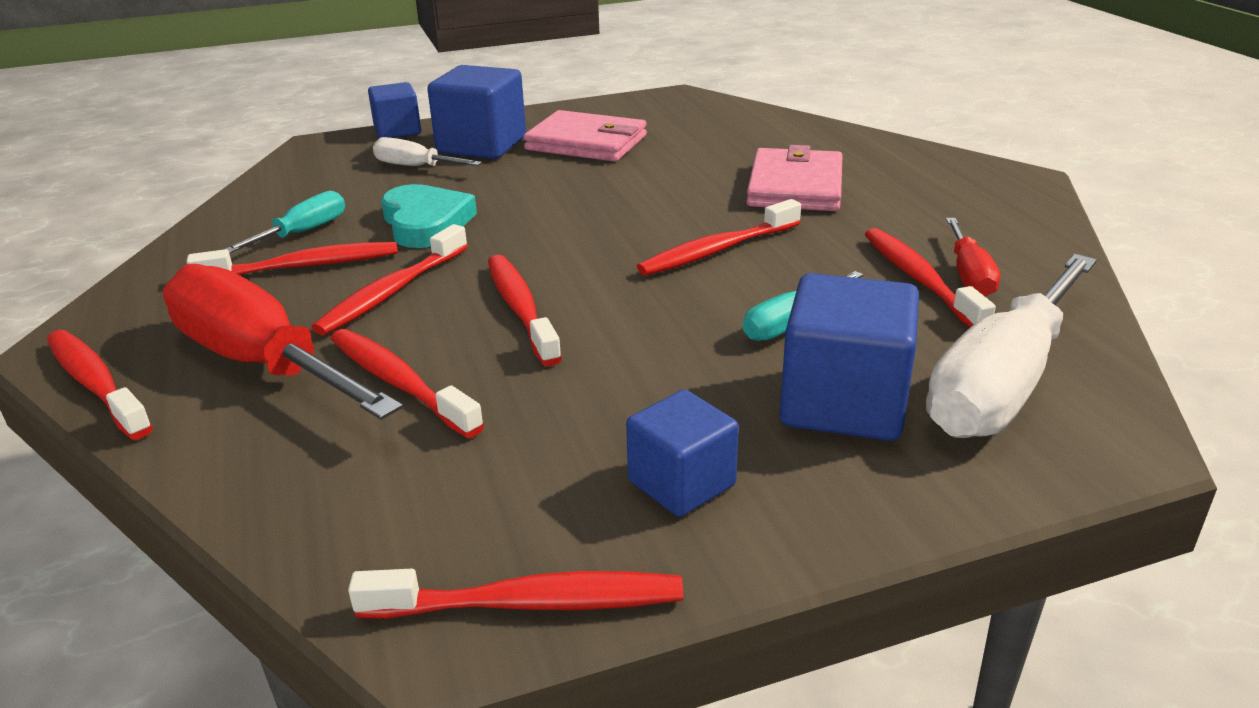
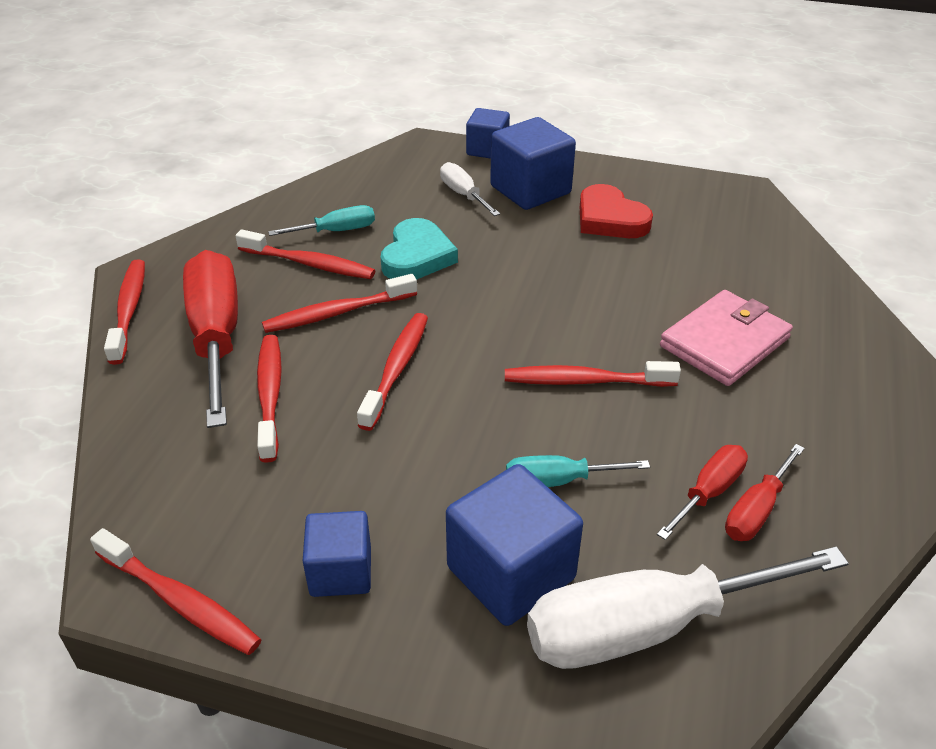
camera: 35 degrees right, 10 degrees up
(586, 143) = (610, 219): pink wallet -> red heart
(919, 279) = (709, 492): red toothbrush -> red screwdriver

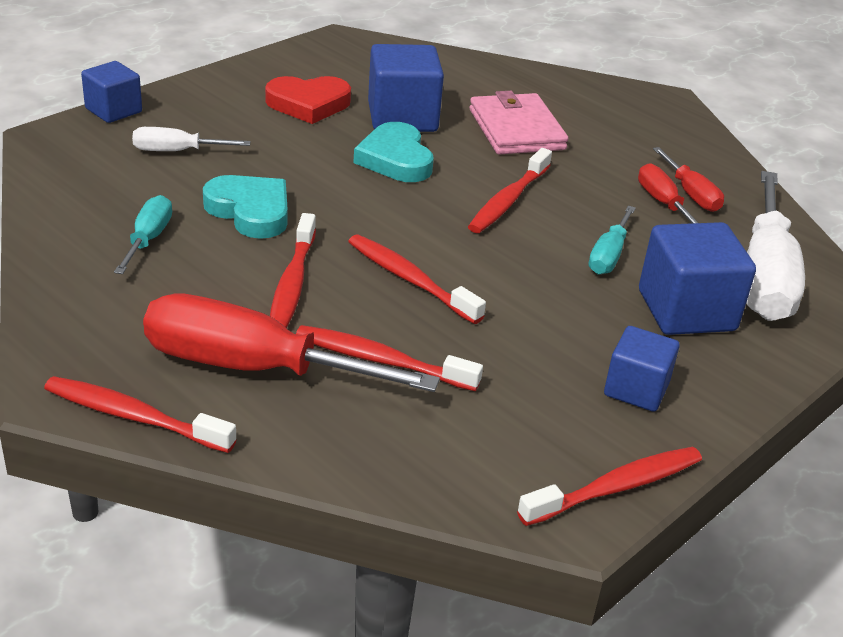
camera: 65 degrees left, 5 degrees down
(309, 264) = (189, 273): red toothbrush -> none
(530, 190) = (215, 118): blue cube -> blue cube (402, 117)
(578, 293) = (395, 159): none -> turquoise heart

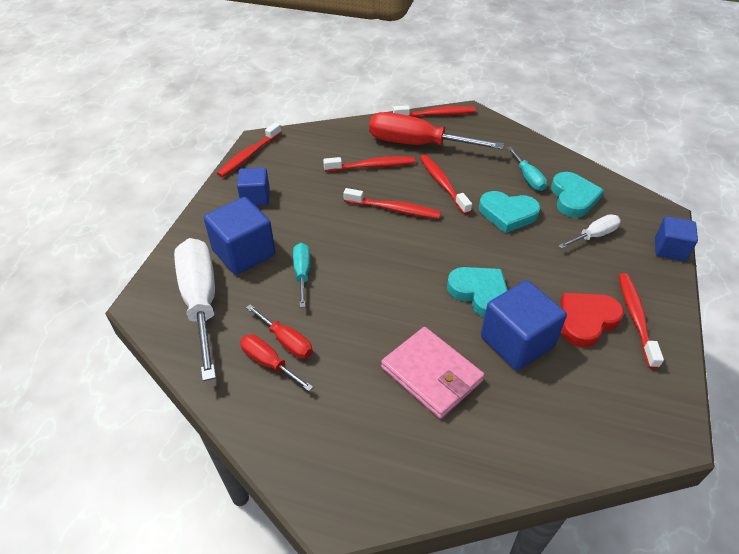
camera: 155 degrees right, 10 degrees up
(129, 192) = (573, 198): none -> turquoise heart
(253, 367) = (417, 144): red screwdriver -> red screwdriver turned 150 degrees counterclockwise
(508, 200) = (386, 291): red toothbrush -> red toothbrush (636, 318)

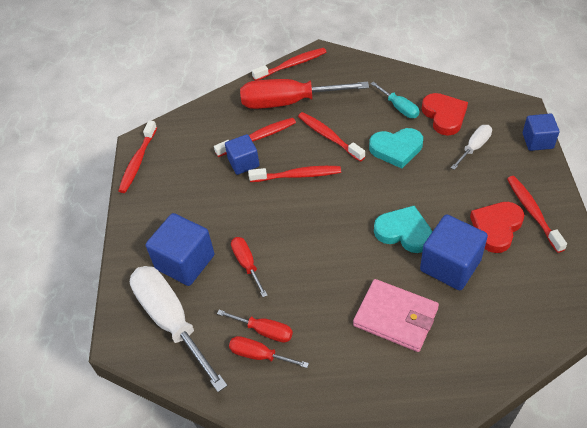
camera: 15 degrees left, 5 degrees up
(255, 197) = (167, 203): blue cube -> blue cube (243, 163)
(302, 273) = (247, 264): turquoise screwdriver -> red screwdriver
(573, 198) = (444, 116): turquoise heart -> red heart

